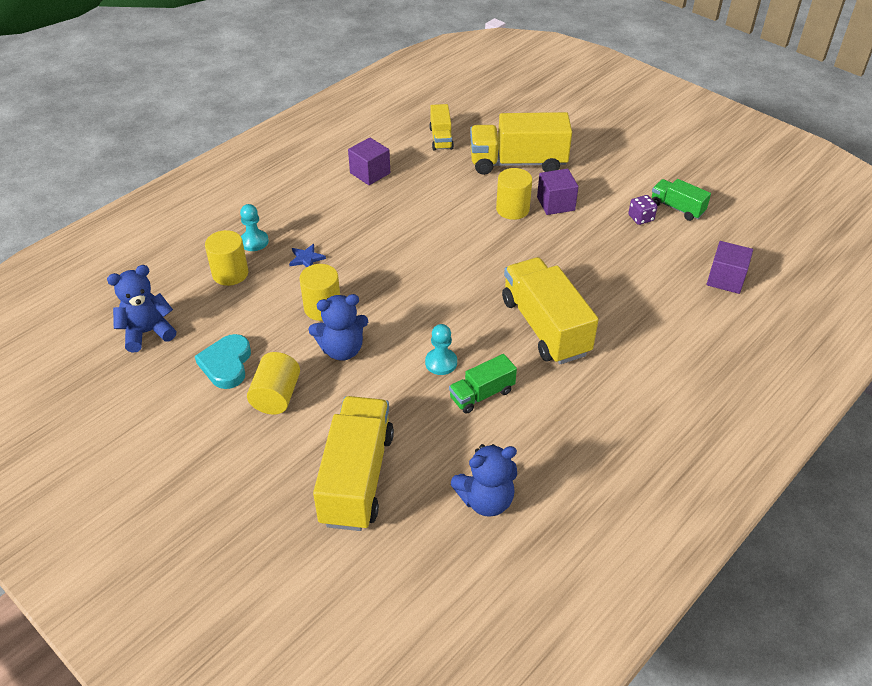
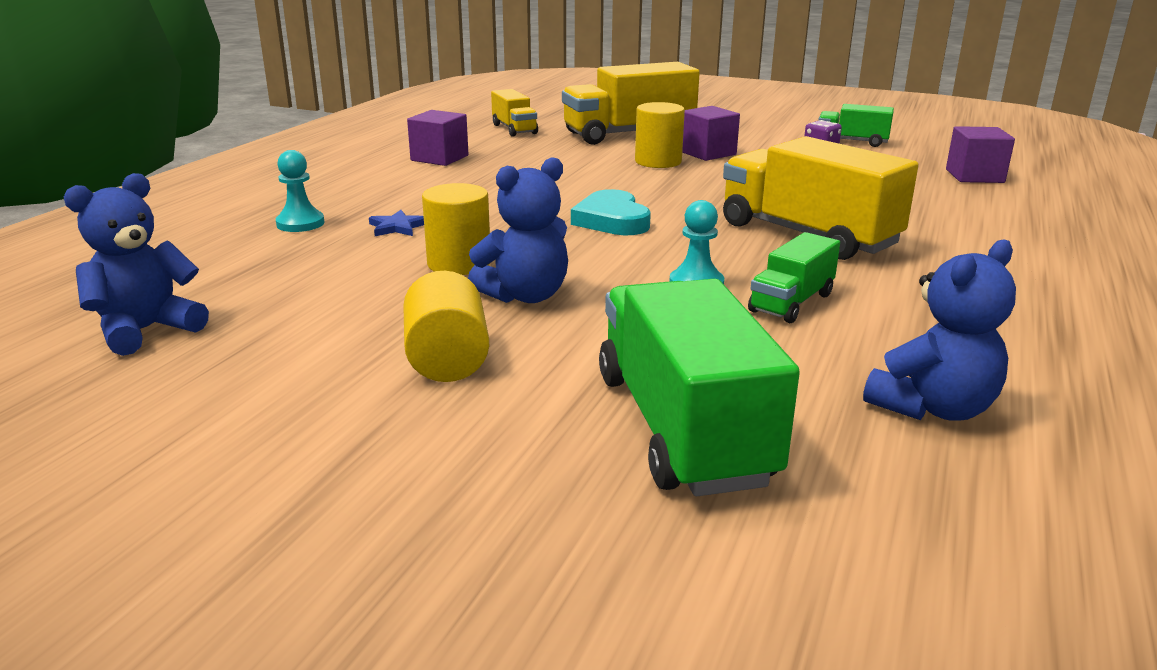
camera: 20 degrees left, 20 degrees down
(226, 364) = (326, 341): turquoise heart -> turquoise heart (612, 220)
(230, 273) = (276, 254): yellow cylinder -> none
(357, 478) = (682, 427): yellow truck -> green truck

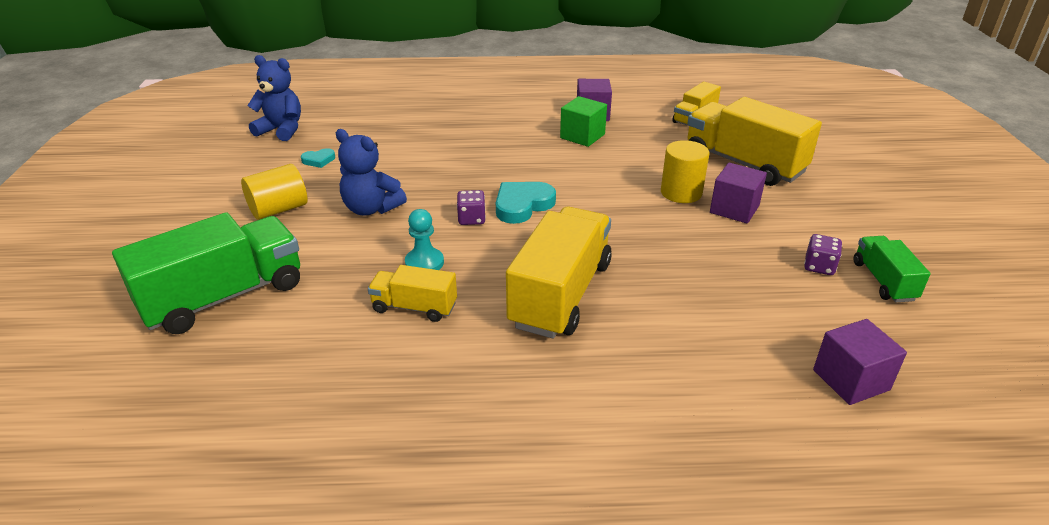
camera: 65 degrees right, 10 degrees up
(300, 223) = (435, 115): turquoise pawn -> none
(318, 313) = (318, 160): none -> turquoise heart
(397, 227) = (451, 141): blue star -> none
(459, 263) = (407, 176): yellow cylinder -> none
(486, 171) = (582, 136): none -> green cube
(616, 247) = (471, 219): none -> purple dice
(791, 303) = (414, 307): green truck -> yellow truck
(932, 408) = (272, 389): blue teddy bear -> none

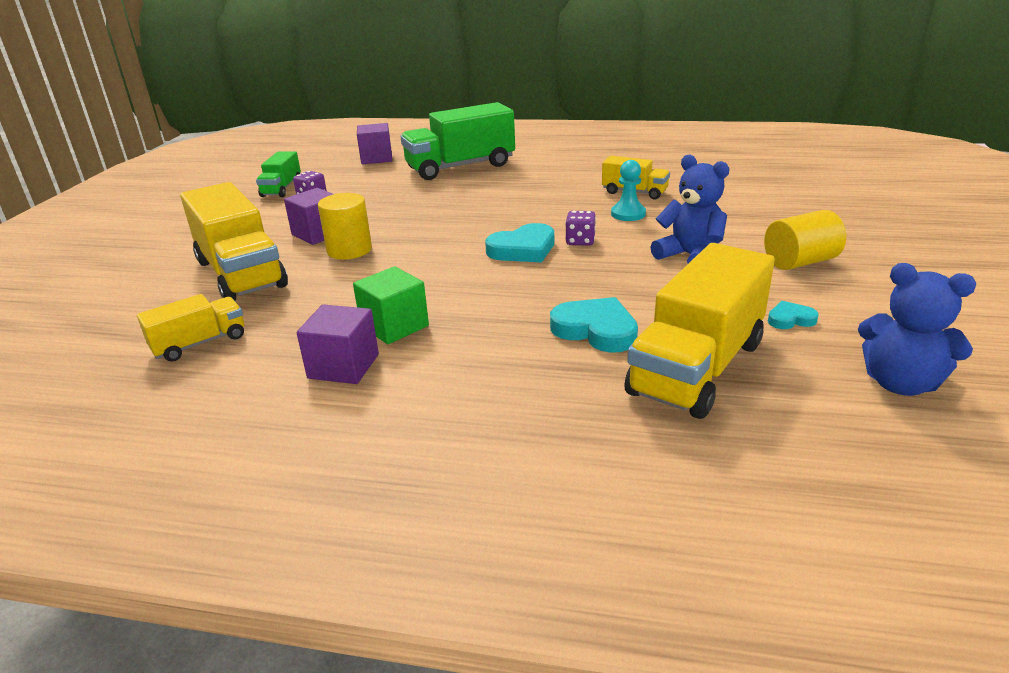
camera: 165 degrees left, 5 degrees down
(224, 297) = (795, 204): green truck -> green truck (460, 167)
(449, 144) = (596, 330): none -> turquoise heart
(561, 294) = (521, 193): yellow truck -> yellow truck (697, 367)

